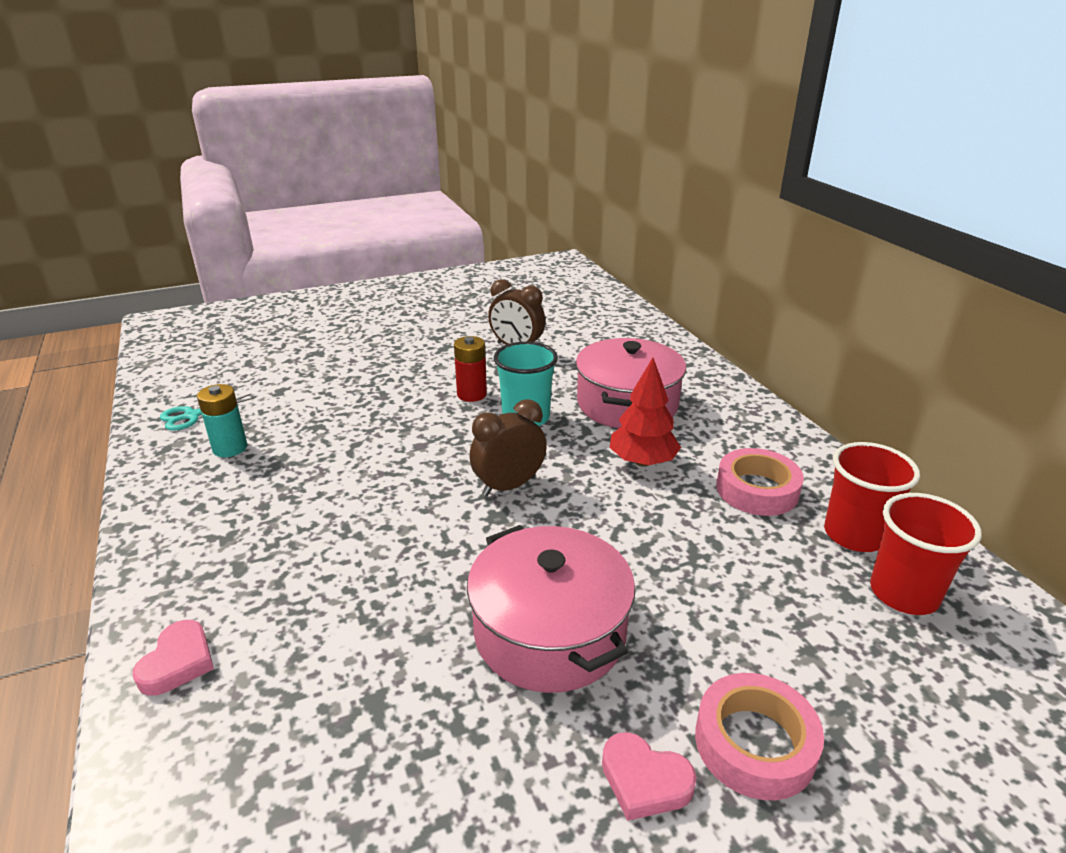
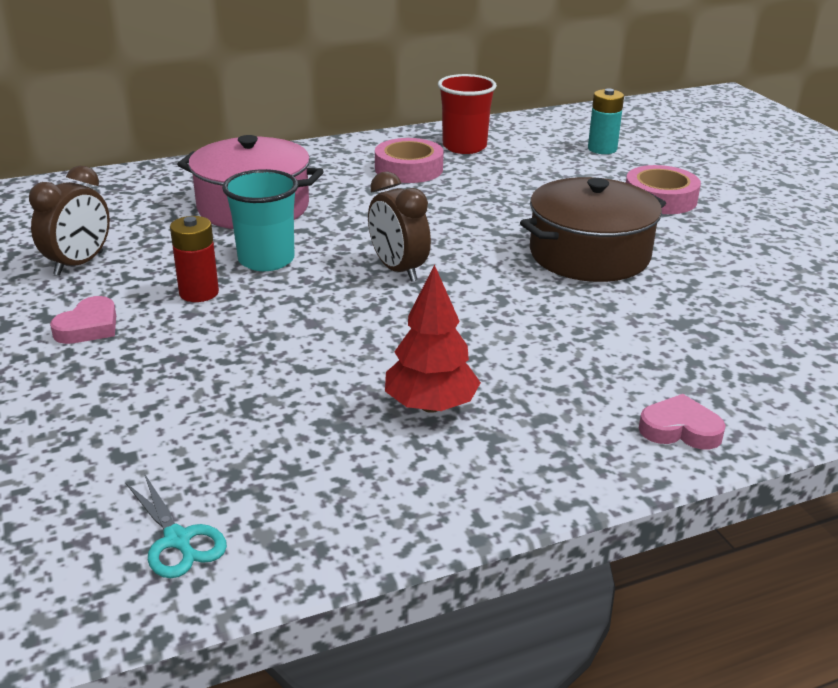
camera: 90 degrees left, 0 degrees up
(230, 448) = (291, 474): turquoise battery -> turquoise battery (602, 149)
(550, 632) = (589, 255): pink pot -> brown pot
(642, 462) = (362, 207): red tree -> red tree (431, 406)
(644, 781) = (701, 230): pink heart -> pink heart (89, 327)
(903, 593) = (523, 143): red cup -> none

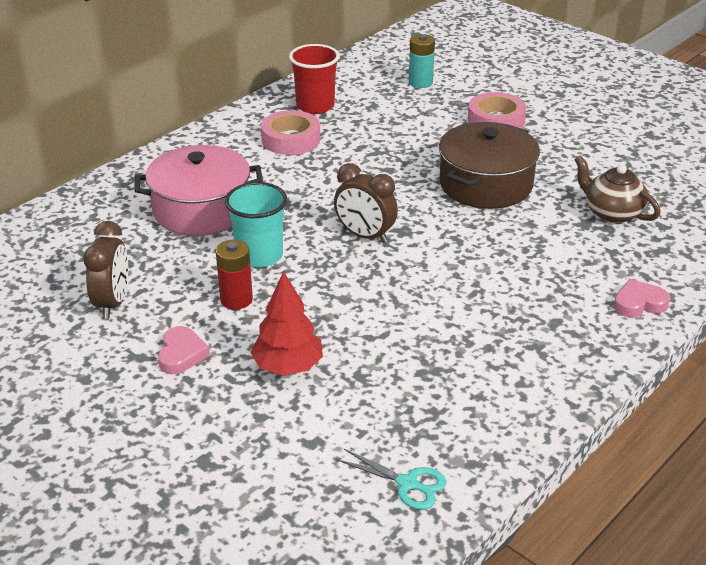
camera: 25 degrees left, 5 degrees up
(431, 406) = (480, 337): red tree -> red tree (288, 367)
(729, 320) = (612, 212): none -> brown teapot

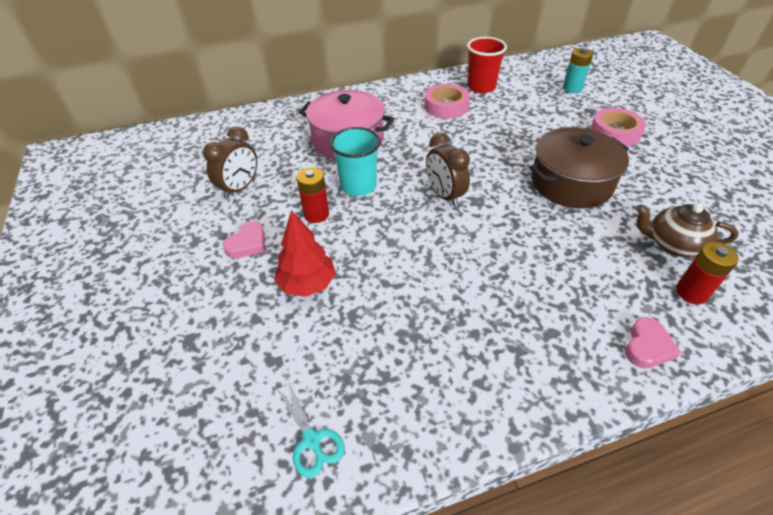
camera: 30 degrees right, 10 degrees up
(612, 212) = (673, 244): brown teapot -> brown teapot turned 60 degrees counterclockwise
(639, 303) = (647, 346): pink heart -> pink heart turned 105 degrees clockwise
(649, 248) = (691, 292): none -> red battery

